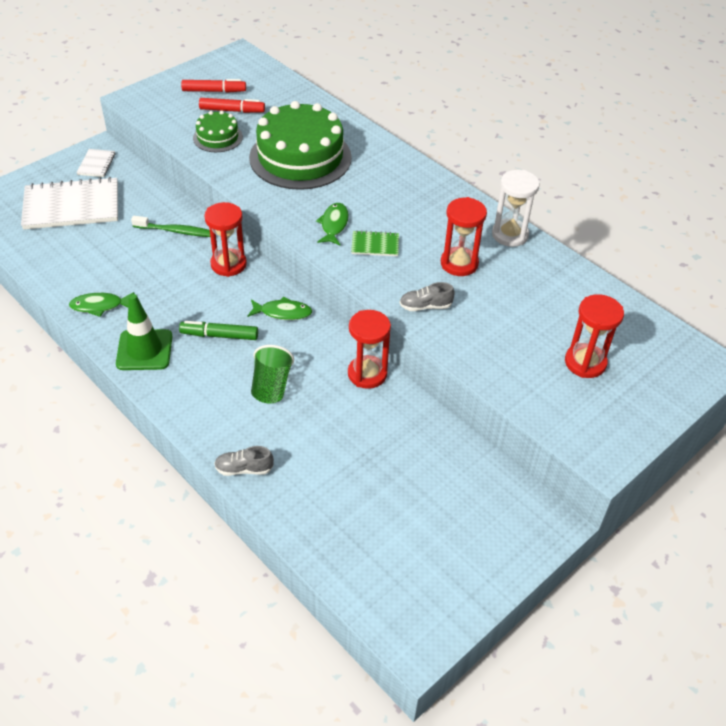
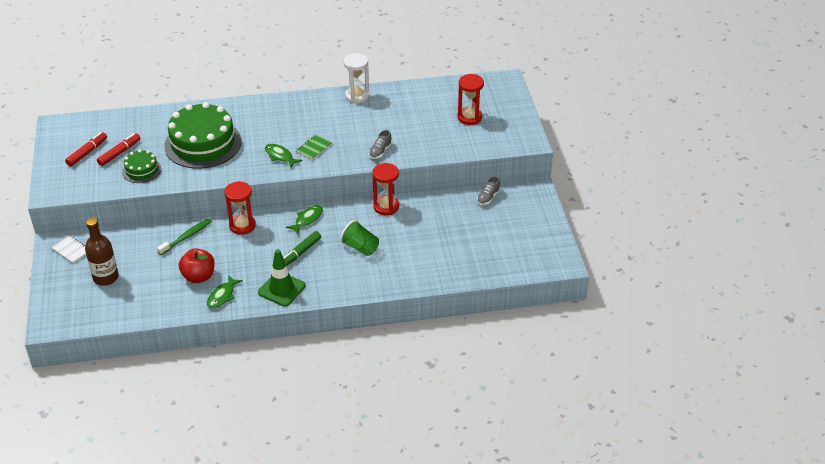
camera: 55 degrees left, 5 degrees down
(71, 206) = (106, 277): white notebook -> brown bottle
(119, 272) = (198, 276): none -> red apple
(244, 469) = (410, 281): grey shoe -> grey shoe (488, 197)
(459, 263) = (360, 124): red hourglass -> none

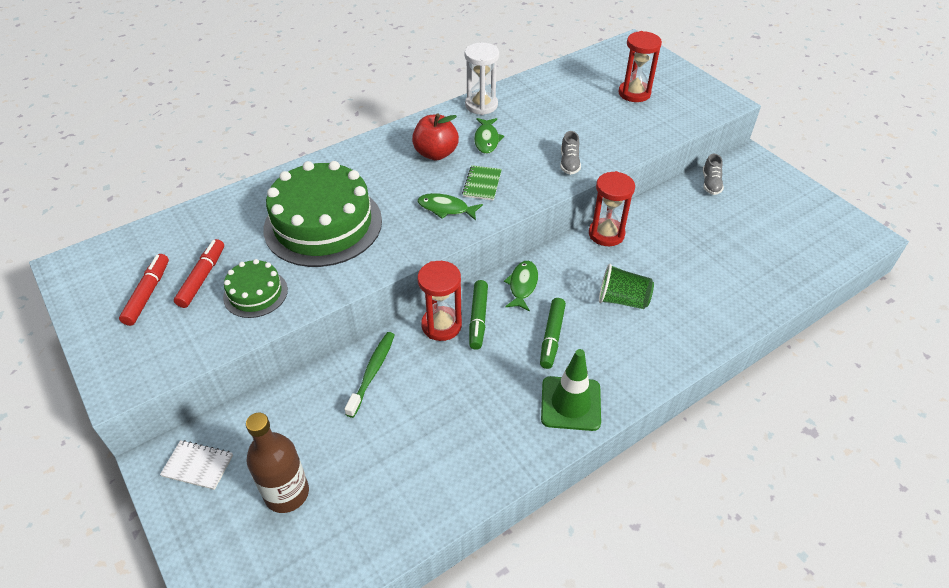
camera: 25 degrees left, 5 degrees up
(198, 276) = (435, 431): red apple -> red apple (436, 153)
(222, 296) = (494, 450): green fish -> green fish (487, 140)
(266, 229) = (478, 318): none -> green marker

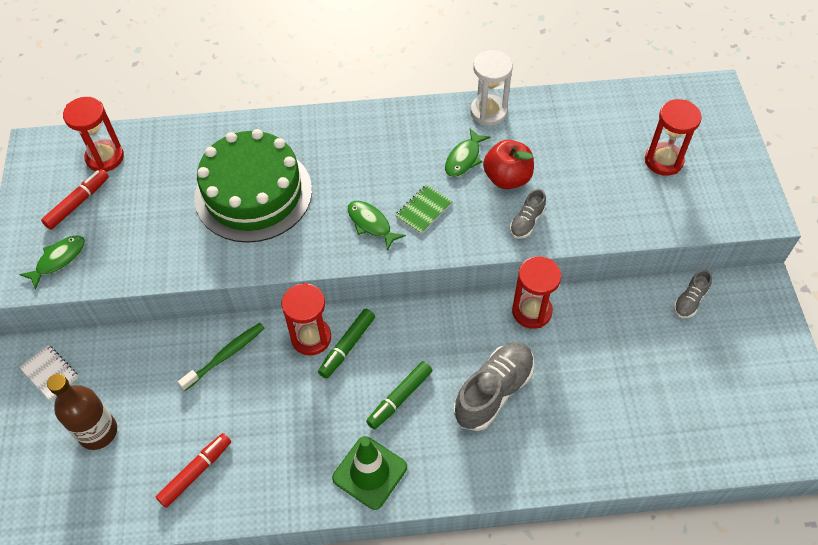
camera: 30 degrees right, 10 degrees up
(152, 249) = (105, 157): none -> red hourglass
(202, 278) = (126, 206): red marker -> red marker (195, 472)
(255, 293) = (157, 241): green cake -> none
(436, 153) = (404, 154): red apple -> red apple (507, 178)
(522, 285) = (410, 330): green fish -> green fish (58, 260)
(622, 300) = (493, 392): green cup -> grey shoe

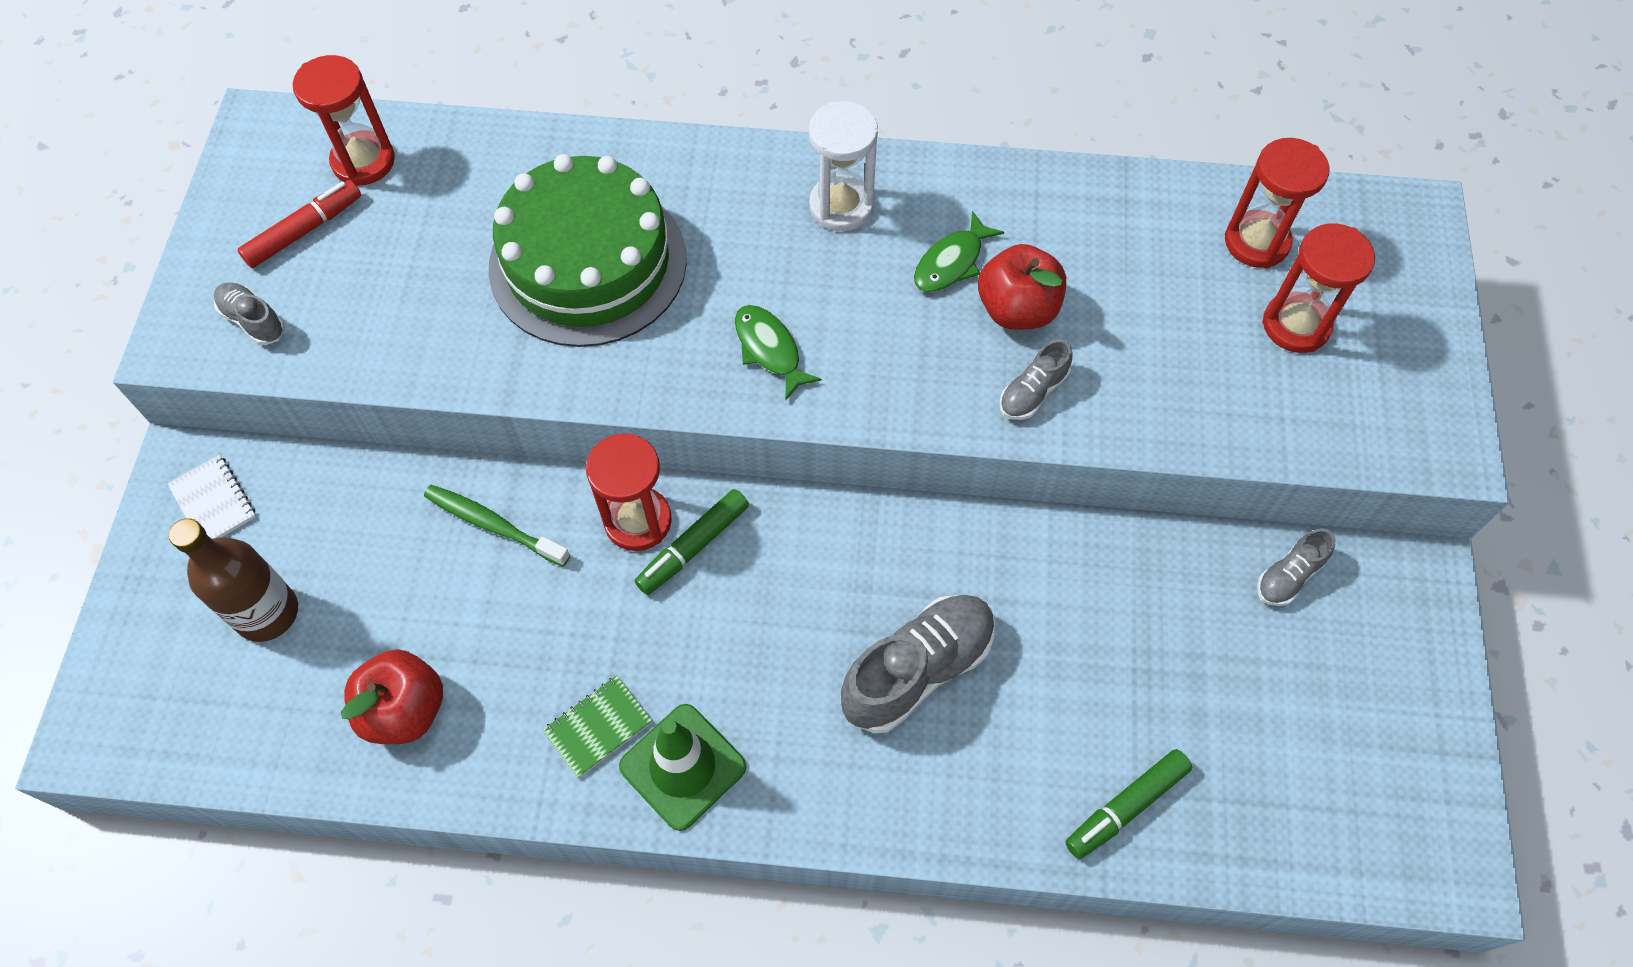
camera: 10 degrees right, 5 degrees up
(58, 260) = (253, 320): green fish -> grey shoe
(195, 472) = (405, 710): red marker -> red apple
(225, 356) = (493, 525): green toothbrush -> green toothbrush turned 120 degrees counterclockwise
(400, 398) = (760, 650): green marker -> green marker (1126, 807)
(423, 210) = (862, 341): green notebook -> green notebook (598, 727)
(488, 112) = (1011, 188): white hourglass -> white hourglass (841, 206)
(531, 311) = (1013, 544): red hourglass -> red hourglass (1256, 242)

